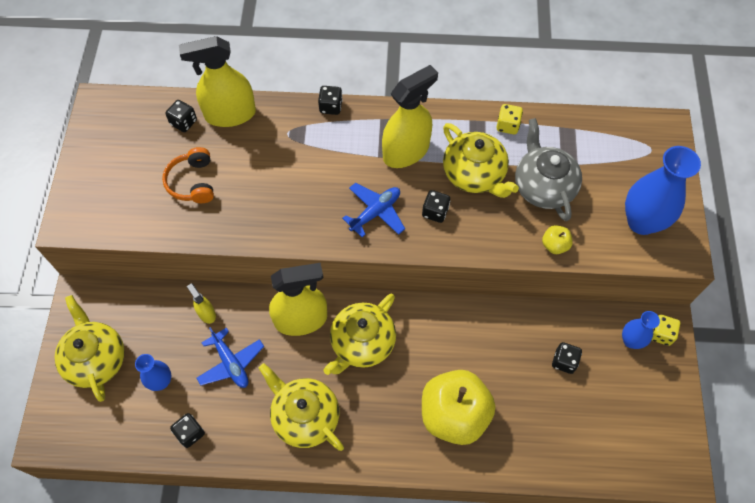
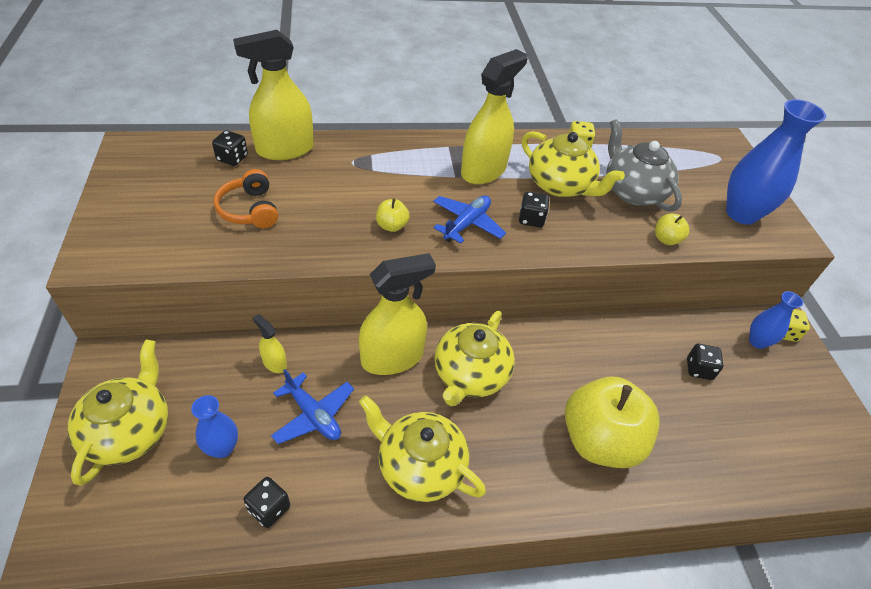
camera: 15 degrees left, 15 degrees down
(96, 359) = (129, 431): yellow teapot -> yellow teapot turned 45 degrees clockwise
(309, 209) = (392, 226): none -> yellow apple
(331, 107) = (394, 139): black dice -> none

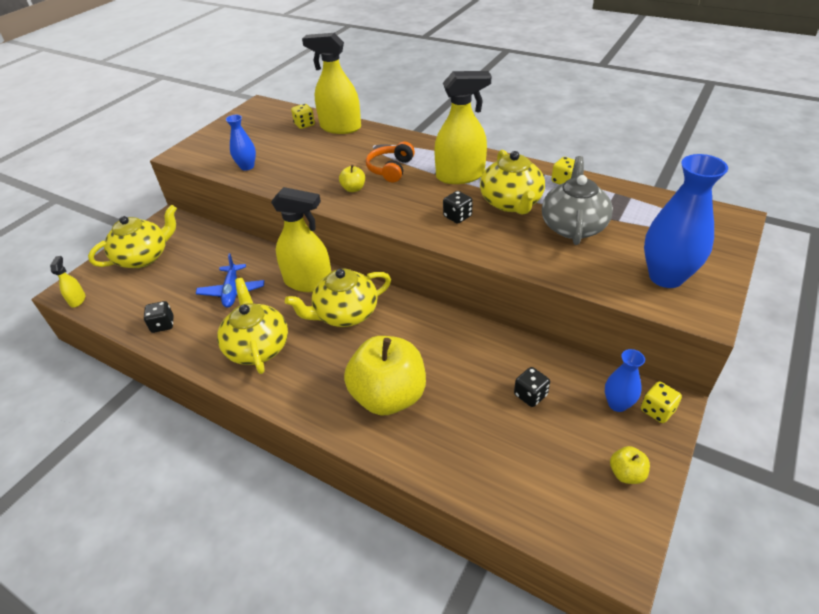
camera: 45 degrees right, 5 degrees down
(222, 448) = (173, 285): blue vase -> blue vase (247, 166)
(232, 158) = (304, 124): black dice -> yellow dice
(249, 210) = (282, 154): orange headphones -> orange headphones (390, 169)
(274, 363) = (241, 255): yellow spray bottle -> yellow spray bottle (77, 300)
(467, 224) = (405, 204): blue plane -> none
(666, 239) = (558, 268): yellow apple -> yellow apple (626, 473)

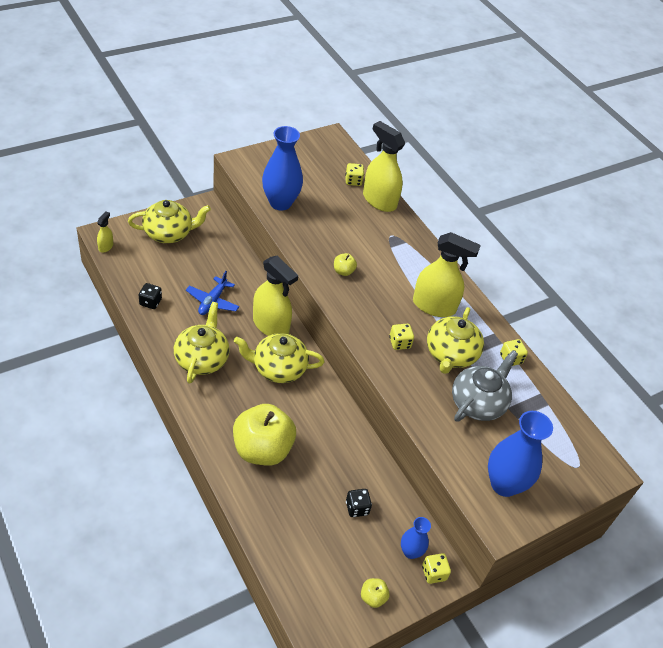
camera: 20 degrees right, 5 degrees up
(247, 166) = (280, 203): blue vase -> blue vase, size x1.83
(390, 169) = (386, 268): orange headphones -> none
(457, 216) = (399, 343): black dice -> yellow dice

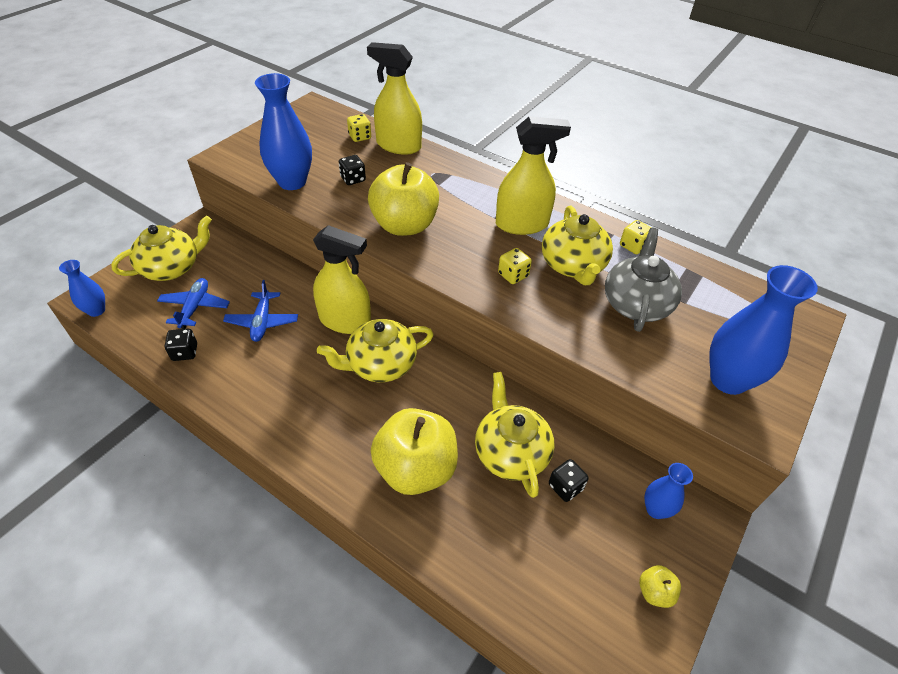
camera: 20 degrees left, 0 degrees up
(106, 246) = (96, 310): yellow spray bottle -> blue vase
(171, 271) = (195, 307): none -> blue plane
(202, 359) = (283, 392): yellow teapot -> yellow teapot (510, 452)
(327, 217) = (353, 179): none -> black dice
(343, 271) = (404, 225): yellow apple -> yellow apple, size x2.42
(433, 573) = (696, 522): yellow dice -> none

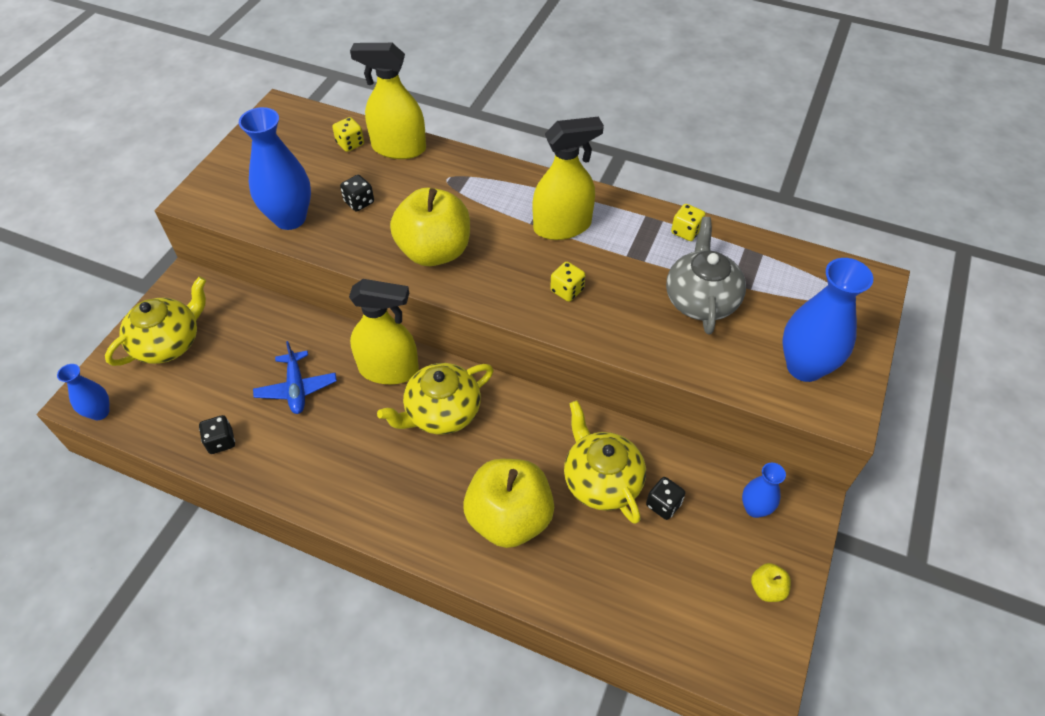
camera: 10 degrees left, 5 degrees up
(195, 307) = (213, 386): blue plane -> none
(573, 266) = (627, 267): yellow teapot -> none

